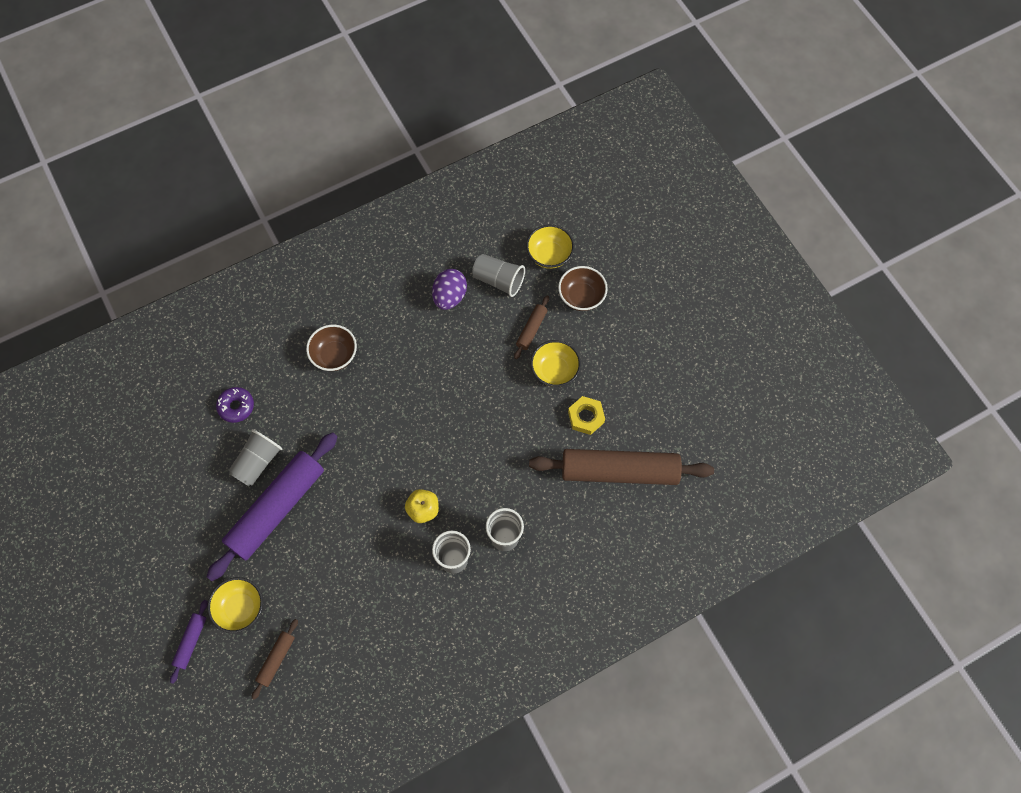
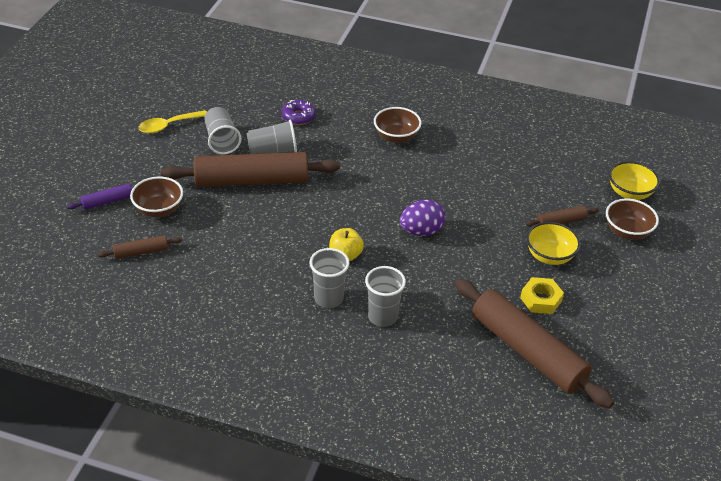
camera: 45 degrees right, 25 degrees down
(142, 519) = (168, 126): none -> yellow spoon
(240, 608) = (159, 209): yellow bowl -> brown bowl
(276, 508) = (251, 180): purple rolling pin -> brown rolling pin
(449, 296) = (520, 163): purple egg -> purple egg (421, 231)
(498, 280) = (569, 179): grey cup -> grey cup (221, 140)

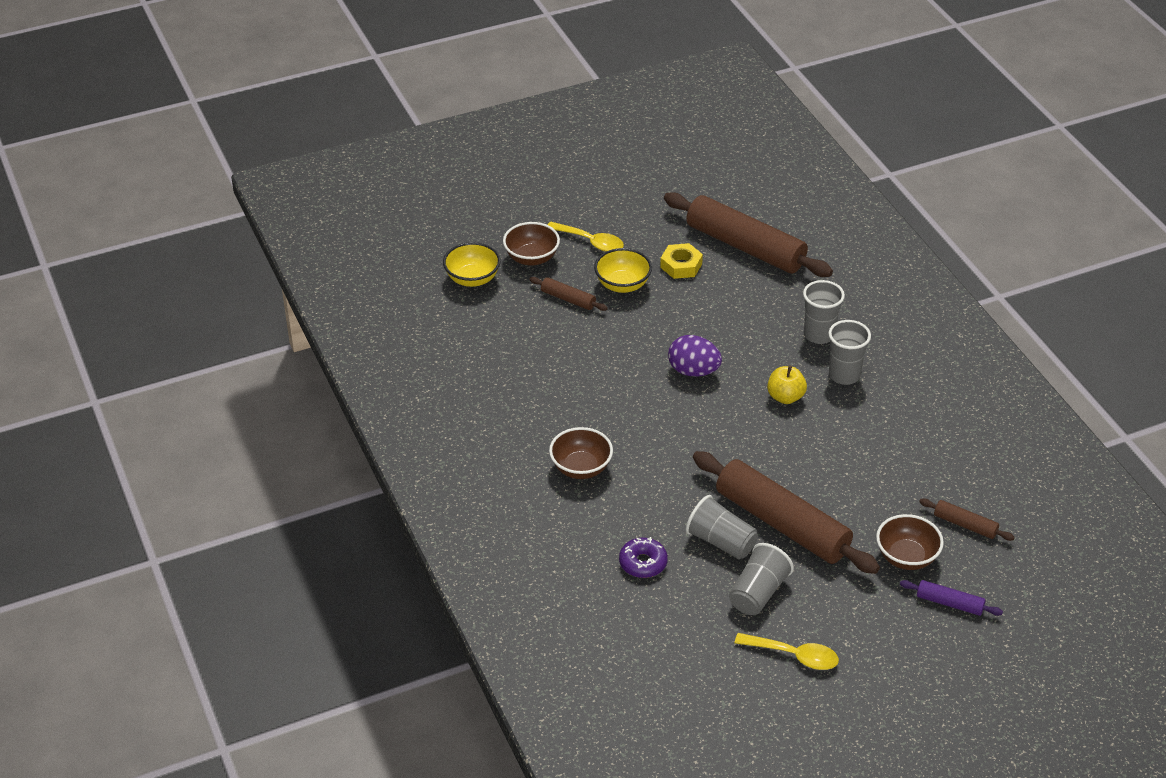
camera: 130 degrees left, 0 degrees up
(527, 351) = (745, 246): brown rolling pin -> brown rolling pin turned 60 degrees counterclockwise
(618, 271) = (590, 242): none -> yellow spoon

